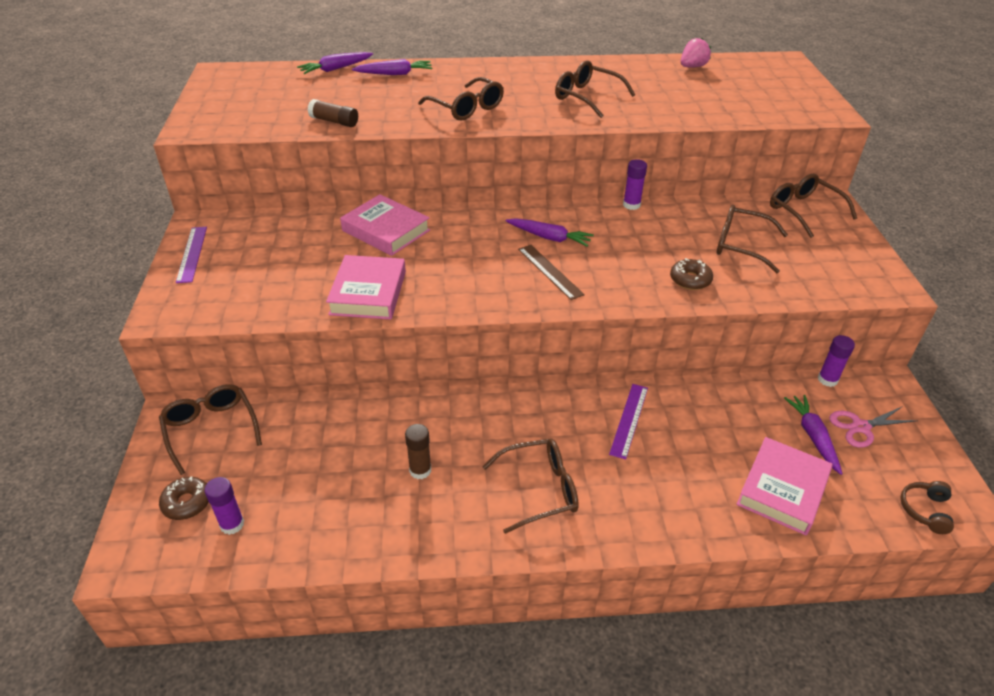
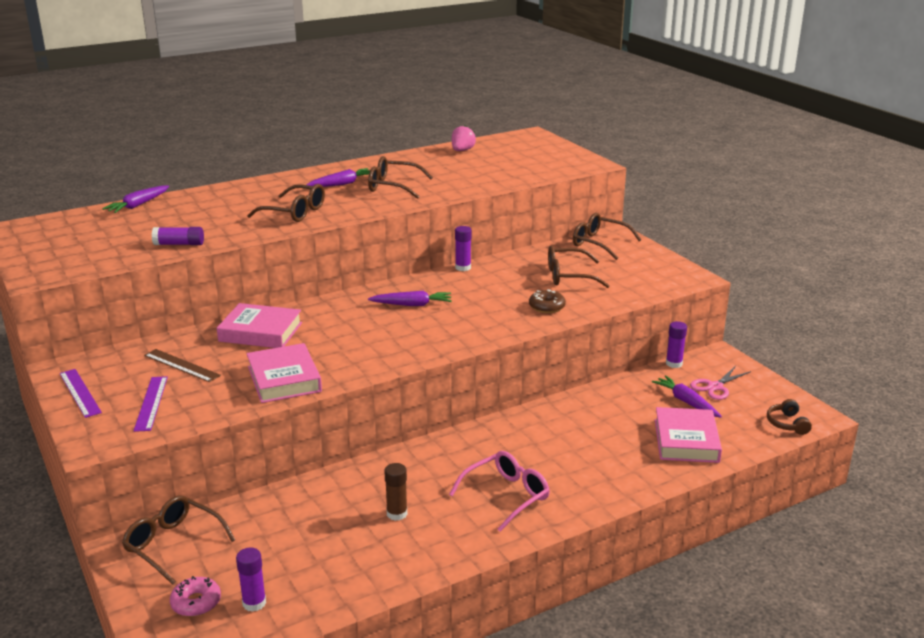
camera: 25 degrees left, 15 degrees down
(187, 503) = (196, 602): brown donut -> pink donut
(334, 121) = (179, 244): brown glue stick -> purple glue stick
(395, 74) = (202, 199): purple carrot -> purple carrot (342, 184)
(539, 490) = (506, 496): brown glasses -> pink glasses
(550, 271) = (431, 327): brown ruler -> brown ruler (181, 365)
(629, 420) = (544, 430): purple ruler -> purple ruler (151, 403)

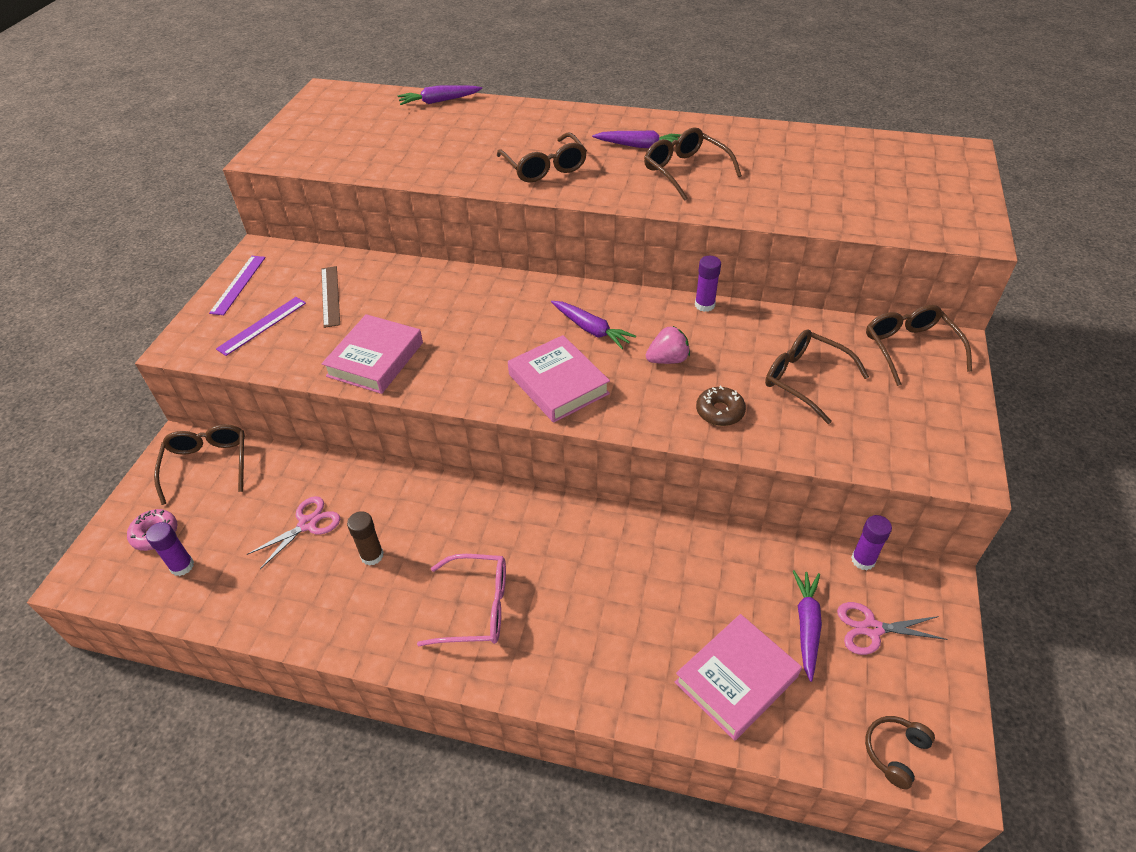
camera: 45 degrees right, 20 degrees up
(179, 244) = (401, 165): purple glue stick -> none
(260, 332) = (428, 291): pink book -> pink book (558, 384)
(320, 526) = (308, 524): none -> pink scissors
(462, 150) = (836, 146): pink strawberry -> pink strawberry (667, 360)

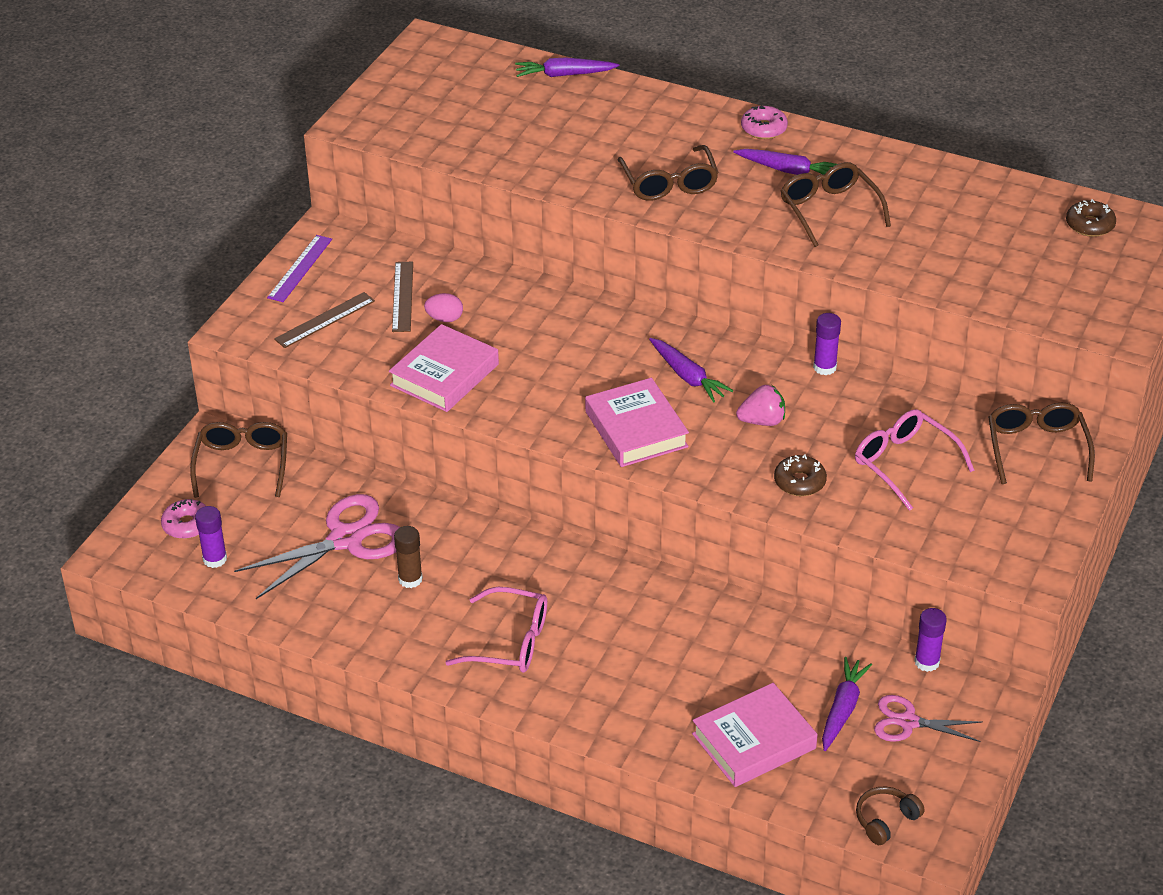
camera: 10 degrees right, 5 degrees down
(262, 325) = (325, 320): purple ruler -> brown ruler
(308, 524) = (346, 539): pink scissors -> pink scissors, size x1.72
(369, 309) = (444, 319): none -> pink egg
(609, 119) = (763, 129): none -> pink donut
(805, 380) = (905, 464): brown glasses -> pink glasses
(900, 155) = (1089, 225): none -> brown donut

